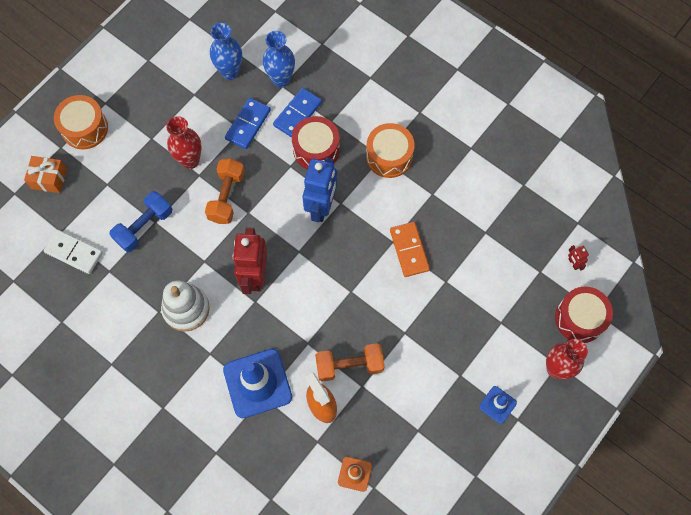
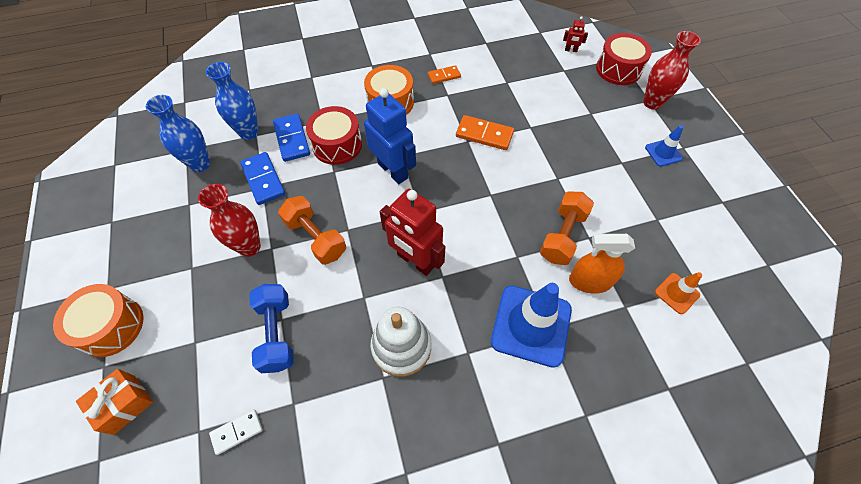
camera: 55 degrees left, 10 degrees down
(74, 252) = (237, 431): white domino -> white domino, size x0.62
(452, 177) = (444, 76): none -> orange domino

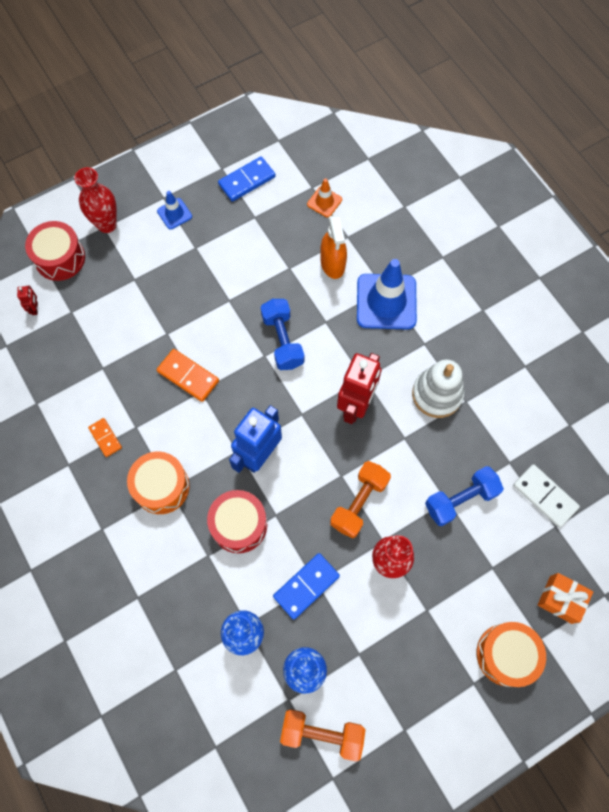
camera: 105 degrees left, 10 degrees up
(237, 431) = (544, 496): white domino -> white domino, size x1.61
(292, 139) = (243, 579): blue domino -> blue domino (247, 180)
(484, 135) = (188, 376): orange domino -> orange domino turned 60 degrees counterclockwise
(503, 213) = (282, 340): none -> blue dumbbell
(562, 236) = (293, 289): orange dumbbell -> orange dumbbell (322, 733)

